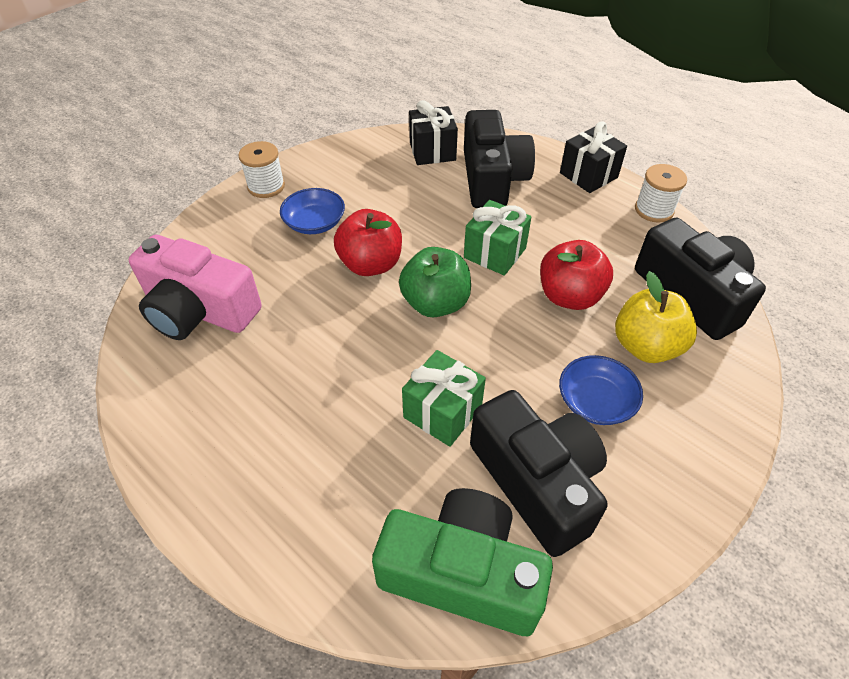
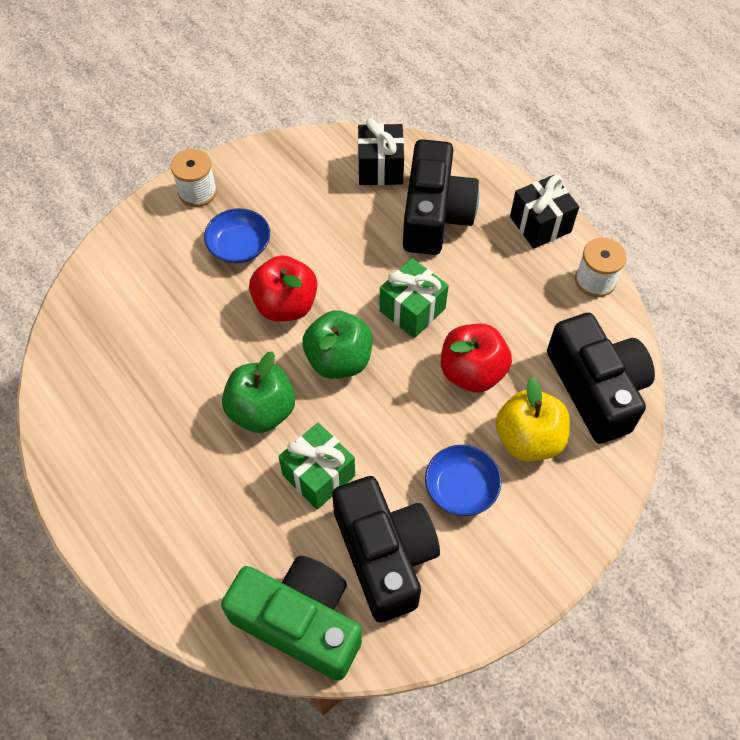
camera: 10 degrees right, 10 degrees up
(199, 310) = (115, 333): pink camera -> none
(367, 359) = (261, 410): none -> green apple

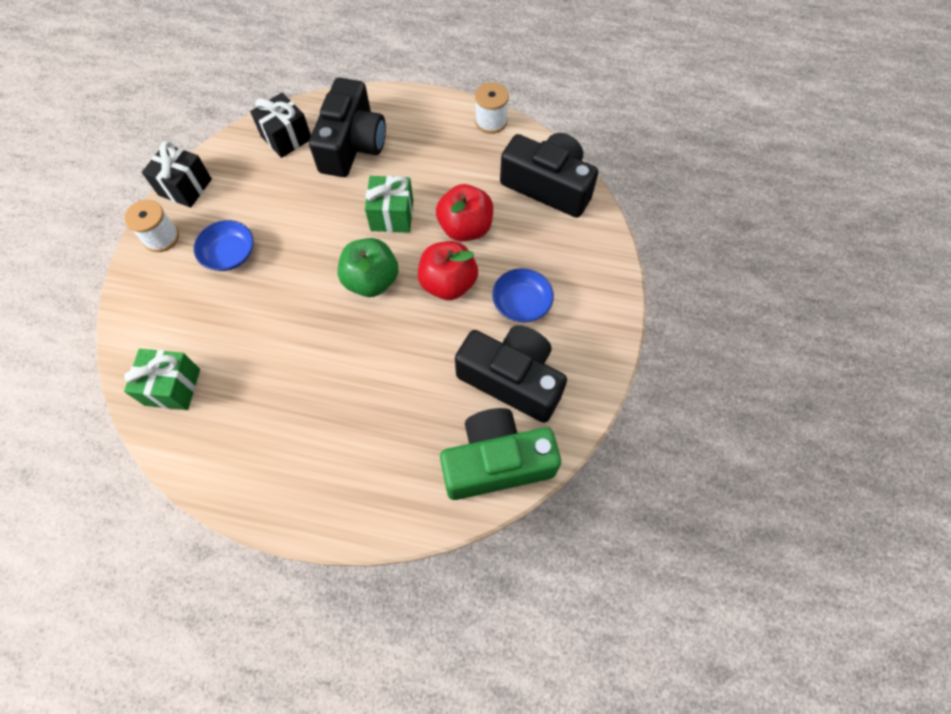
camera: 40 degrees left, 5 degrees up
(261, 410) = (348, 351): green apple -> none
(285, 305) = (301, 271): red apple -> red apple (448, 283)
(318, 475) = (425, 363): green gift -> green gift (172, 387)
(435, 215) = (352, 145): black camera -> black camera turned 45 degrees clockwise
(528, 439) = (535, 244): yellow apple -> none
(540, 224) = (427, 108): black gift -> black gift (185, 187)

